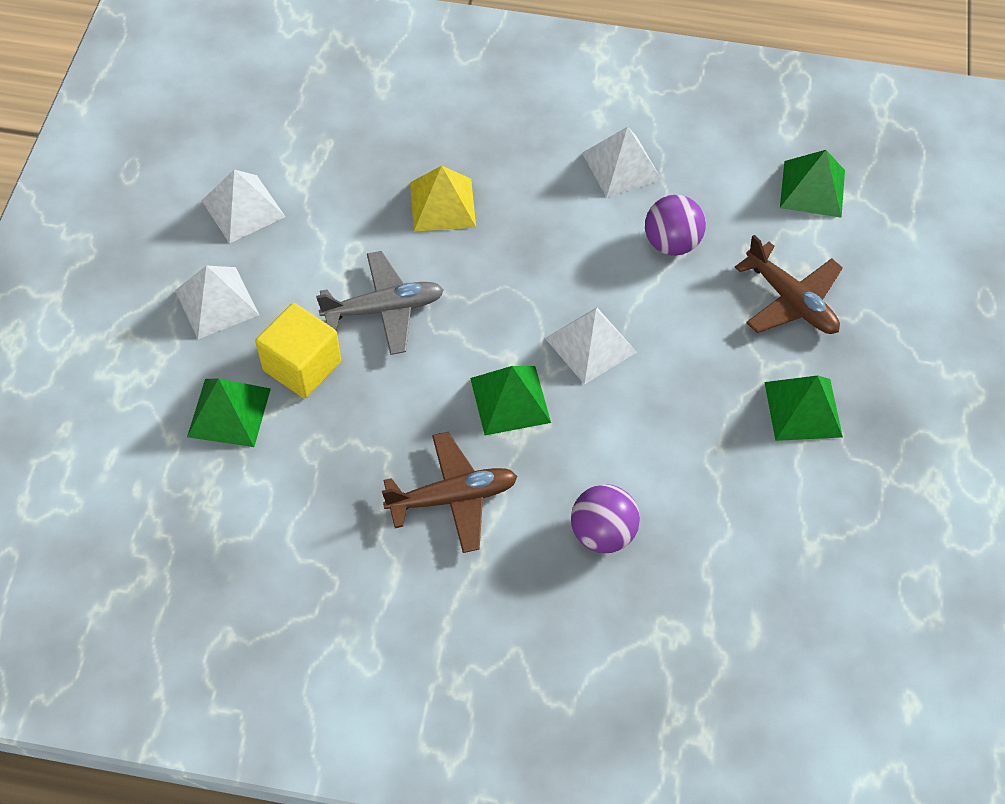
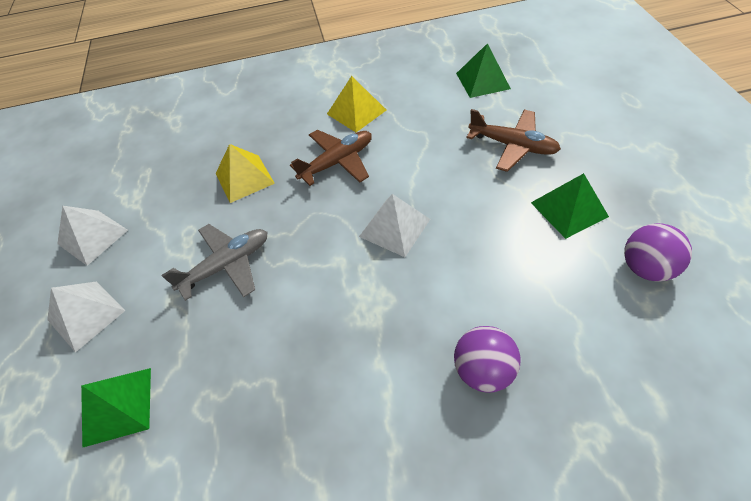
camera: 15 degrees left, 5 degrees down
(302, 366) = (173, 337): yellow cube -> none
(453, 497) = (344, 396): brown plane -> brown plane (337, 162)
(510, 400) = (354, 293): green pyramid -> none
(621, 166) = (356, 112): white pyramid -> yellow pyramid
(671, 243) = (413, 142): purple ball -> purple ball (645, 268)

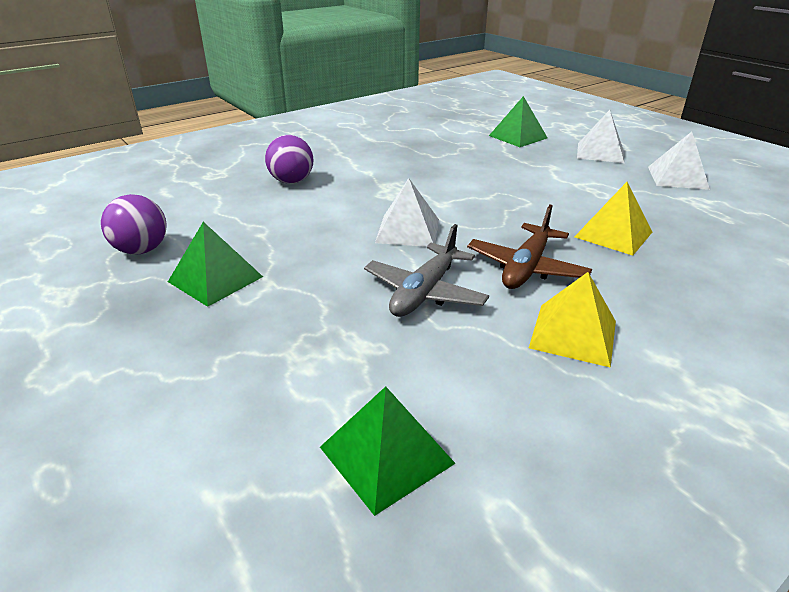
camera: 150 degrees right, 20 degrees down
(227, 265) = (536, 185): grey plane -> grey plane (424, 292)
(512, 146) = (295, 335): brown plane -> none

